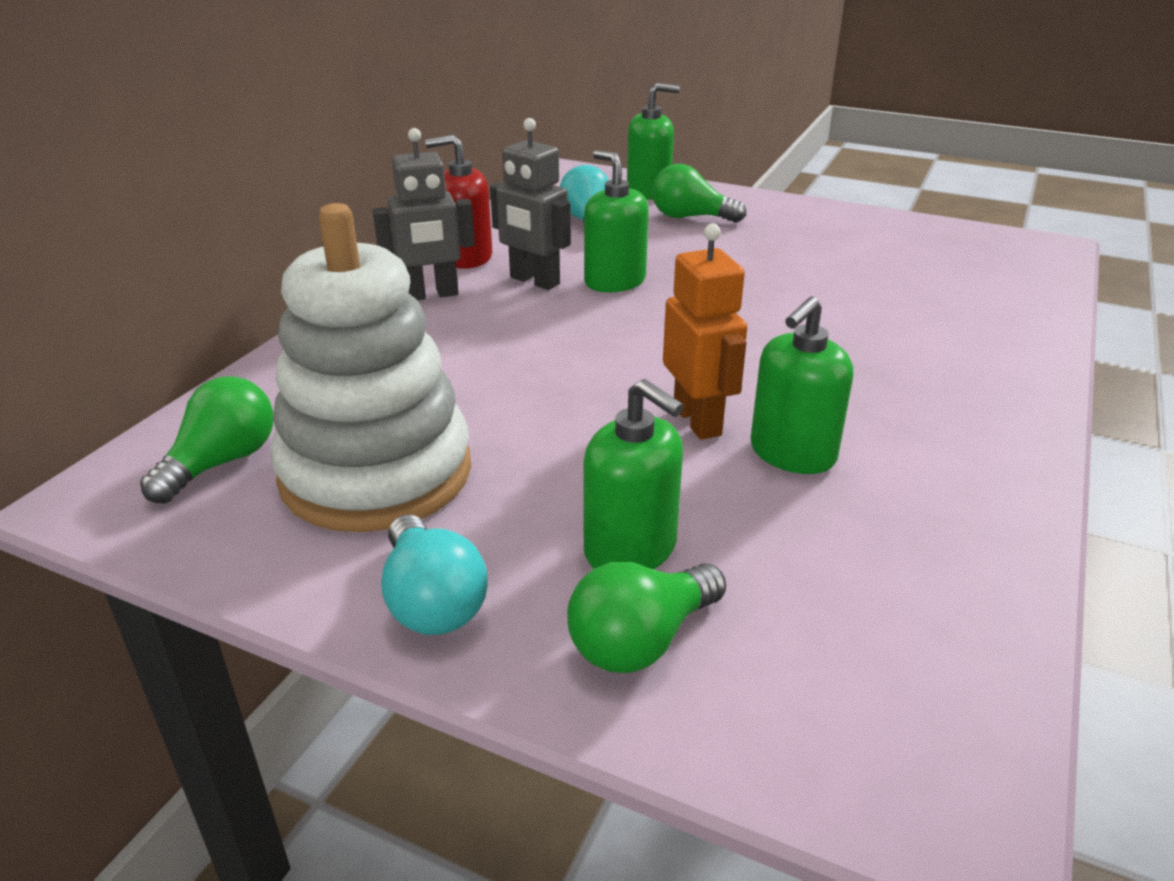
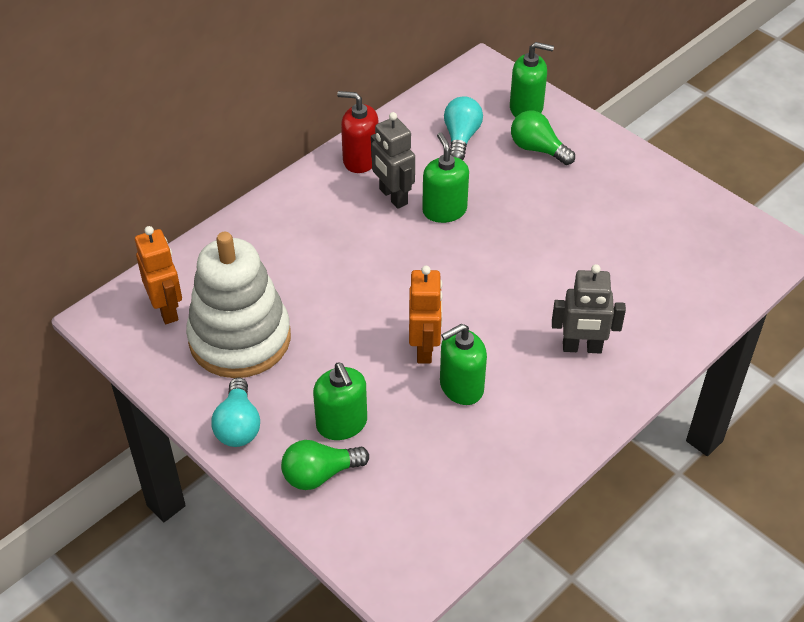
camera: 20 degrees right, 15 degrees up
(222, 462) = (167, 309): green light bulb -> orange robot
(431, 295) = (322, 195): grey robot -> grey robot (582, 348)

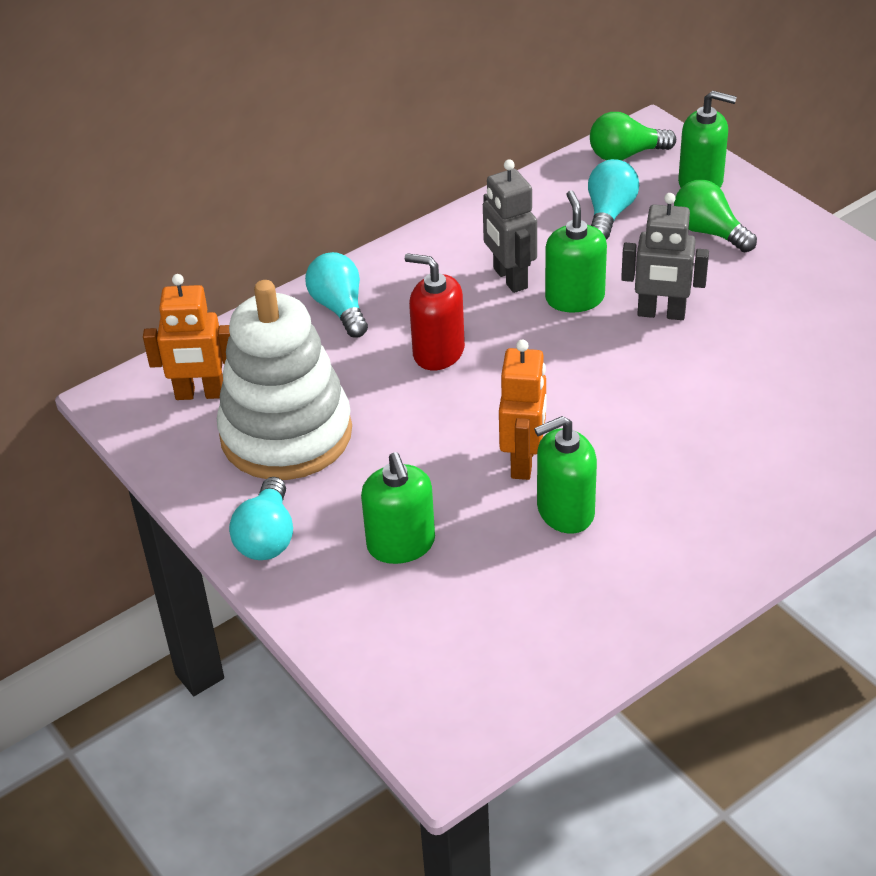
camera: 10 degrees right, 5 degrees down
(167, 309) = (200, 394): orange robot -> orange robot turned 105 degrees clockwise
(265, 230) = (340, 308): none -> turquoise light bulb
(320, 474) = (363, 603): green light bulb -> green light bulb (626, 155)
(360, 159) = (474, 233): red soap dispenser -> red soap dispenser (438, 352)
(582, 348) = (734, 474): grey robot -> grey robot (661, 313)

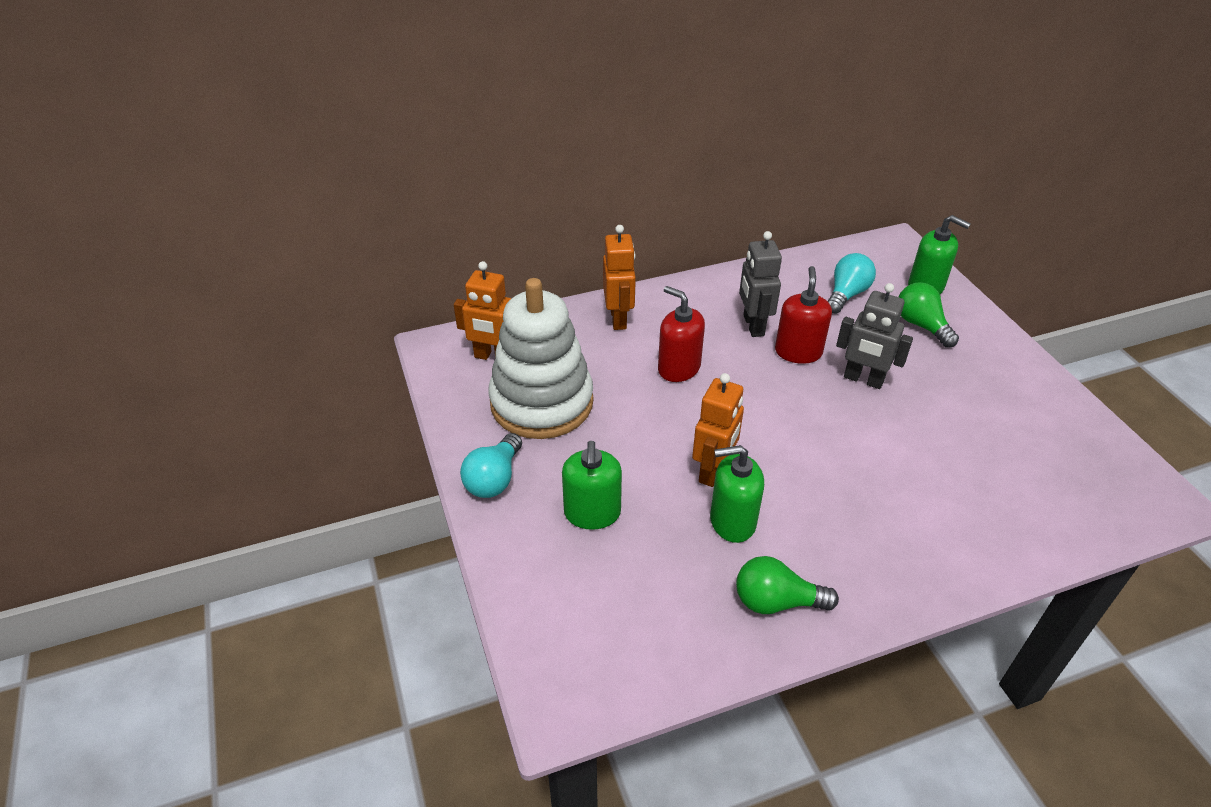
camera: 15 degrees right, 0 degrees up
(340, 308) = (619, 319): turquoise light bulb -> orange robot
(574, 298) = (798, 352): green soap dispenser -> red soap dispenser
(626, 155) = (873, 254): green light bulb -> green light bulb (776, 601)

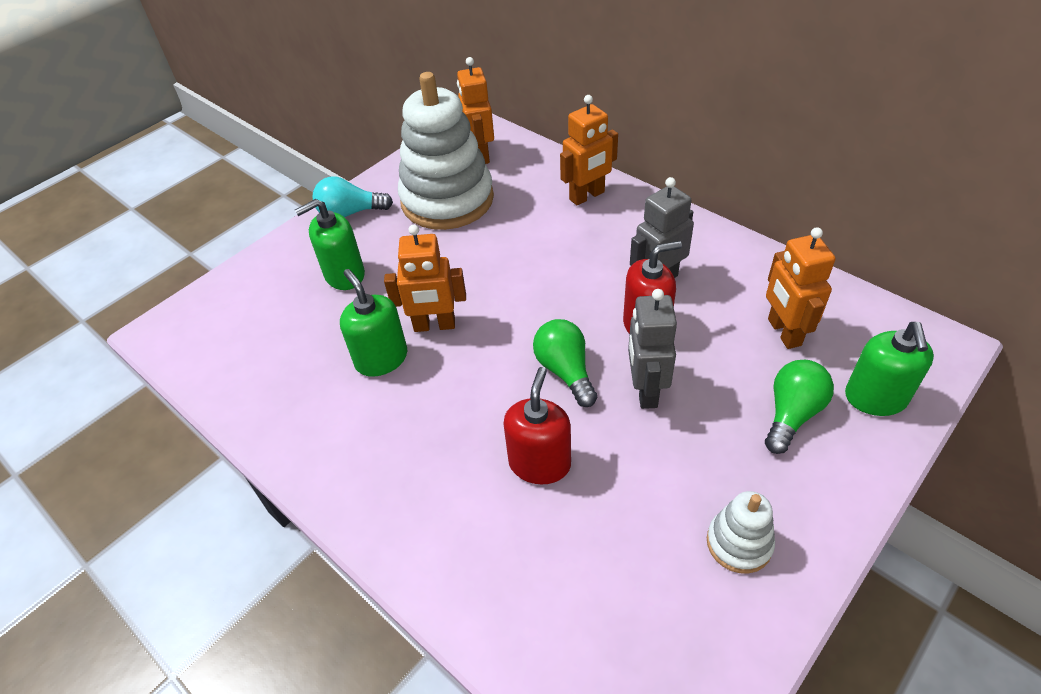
camera: 65 degrees right, 5 degrees up
(678, 368) = (551, 256): red soap dispenser -> red soap dispenser (539, 463)
(776, 601) = (305, 419): green light bulb -> green light bulb (565, 371)
(846, 294) = (783, 332): turquoise light bulb -> orange robot
(1015, 395) = (739, 543): none -> white stacking toy

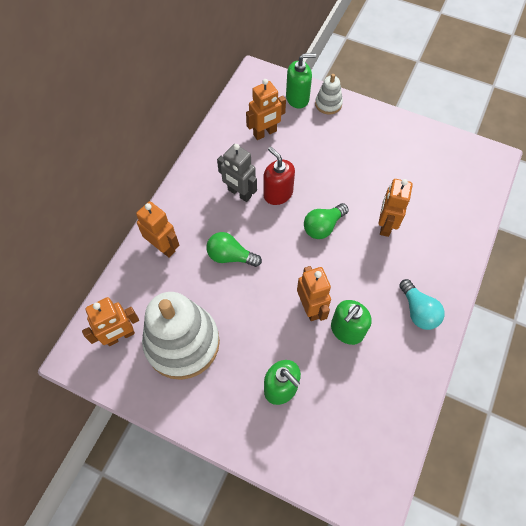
camera: 110 degrees left, 15 degrees up
(350, 213) = (211, 415): turquoise light bulb -> turquoise light bulb (418, 311)
(539, 463) = (385, 225): red soap dispenser -> orange robot
(645, 390) = (323, 187): grey robot -> none
(739, 543) = (394, 142): white stacking toy -> white stacking toy (328, 104)
(791, 414) = (318, 128): green light bulb -> green light bulb (230, 256)

